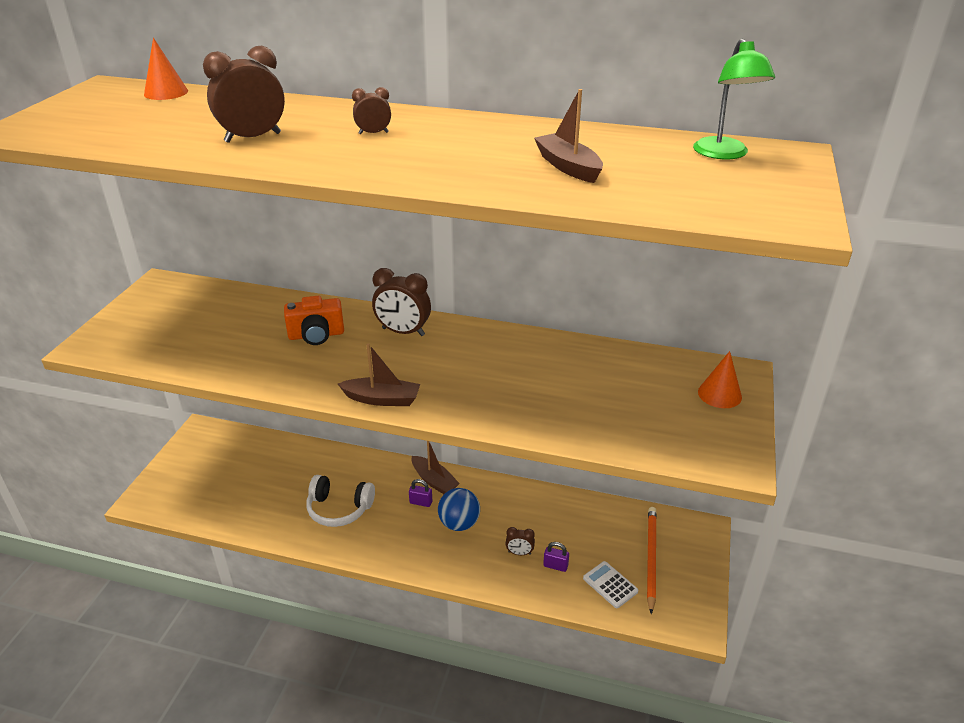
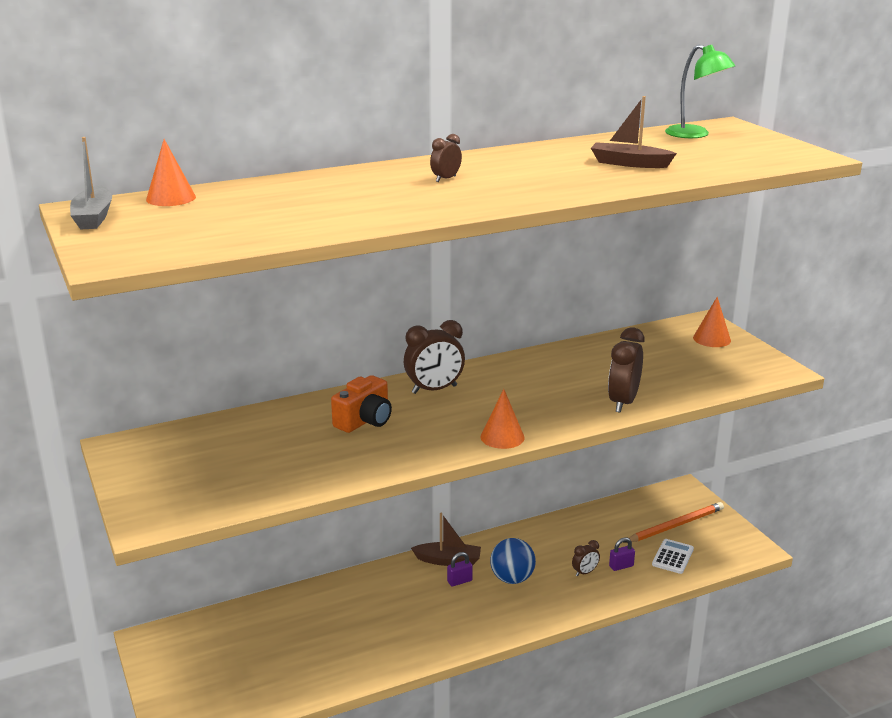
camera: 40 degrees left, 10 degrees down
(91, 94) = (93, 217): none -> grey boat
(253, 138) = (360, 205): brown clock -> brown clock (623, 402)
(339, 509) = (395, 624): white headphones -> none
(382, 399) = (502, 437): brown boat -> orange cone
(610, 585) = (672, 557): white calculator -> white calculator turned 105 degrees clockwise
(651, 558) = (675, 525): orange pencil -> orange pencil turned 90 degrees clockwise

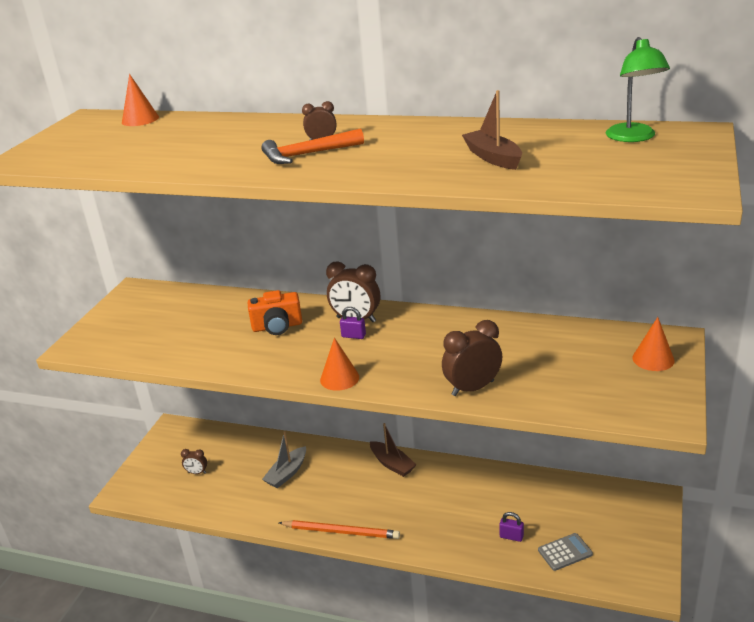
camera: 45 degrees right, 5 degrees up
(93, 217) = (77, 125): grey boat -> grey boat (287, 473)
(459, 581) = (380, 484): purple padlock -> purple padlock (353, 336)
(462, 190) = (307, 154): none -> orange hammer
(512, 579) = (417, 502): blue ball -> none
(585, 572) = (476, 526): brown clock -> brown clock (197, 472)
(672, 557) = (565, 552): white calculator -> grey calculator
(675, 525) = (604, 526): orange pencil -> orange pencil (341, 531)

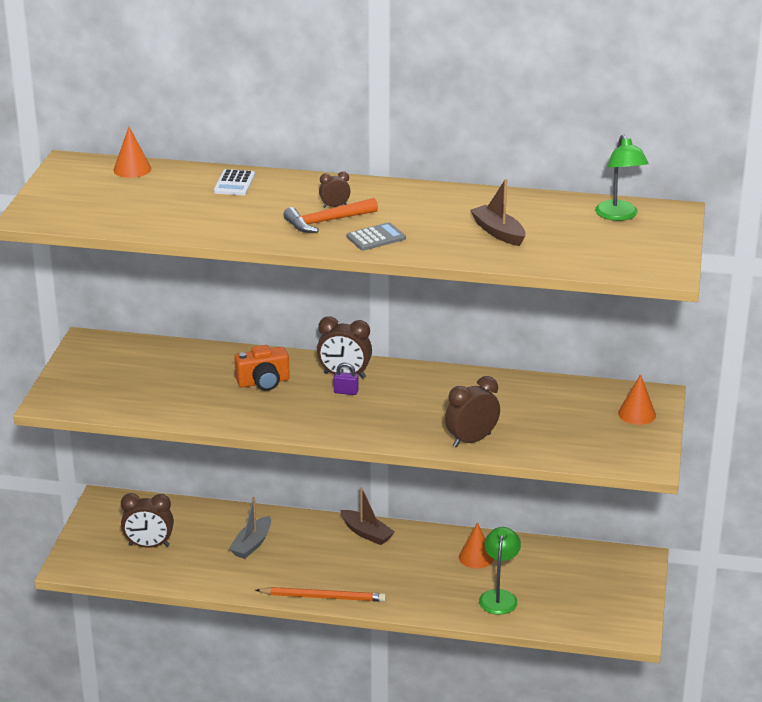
camera: 10 degrees left, 0 degrees up
(197, 472) = (149, 545): brown clock -> brown clock, size x1.88
(230, 126) = (234, 183): none -> white calculator
(339, 378) = (341, 432): orange cone -> orange cone (476, 557)
(511, 536) = (499, 596): purple padlock -> green lamp
(565, 552) = (552, 608): grey calculator -> grey calculator (376, 238)

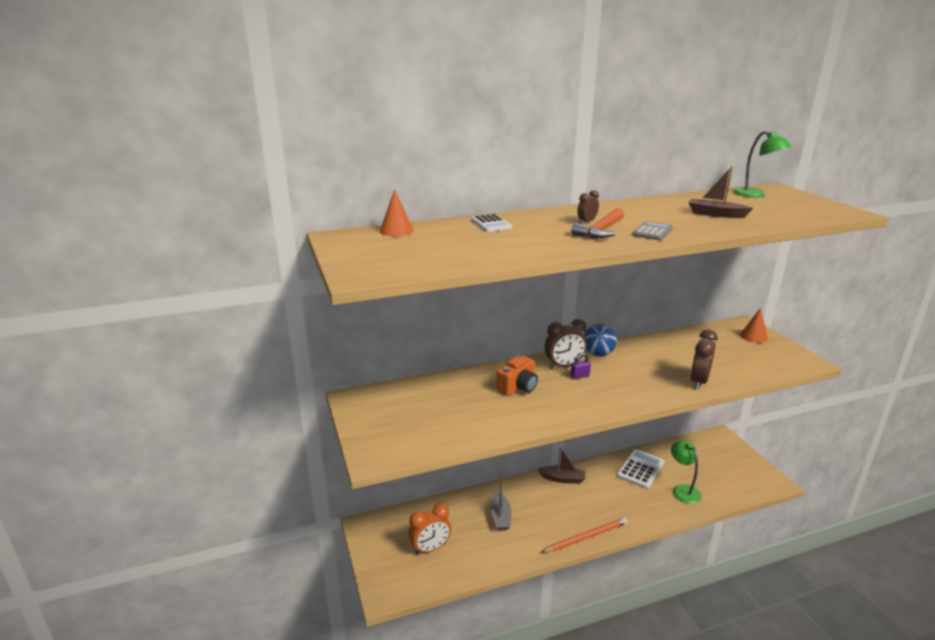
camera: 30 degrees left, 5 degrees down
(149, 545) = (430, 548): brown clock -> orange clock
(403, 375) = (598, 354): none -> blue ball
(476, 557) = (640, 469): orange cone -> white calculator

